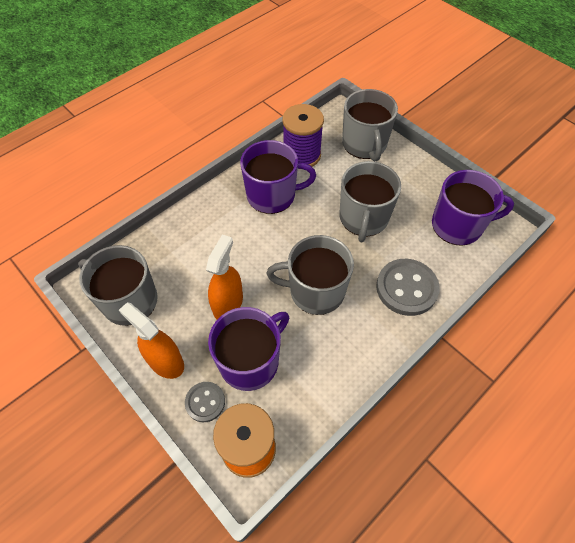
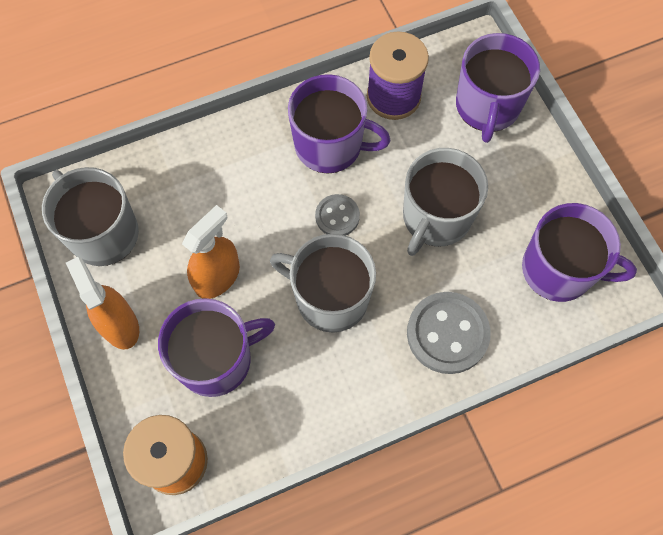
camera: 20 degrees right, 10 degrees up
(205, 402) = (147, 390): grey button -> grey button (337, 216)
(364, 144) = (487, 107): grey mug -> purple mug

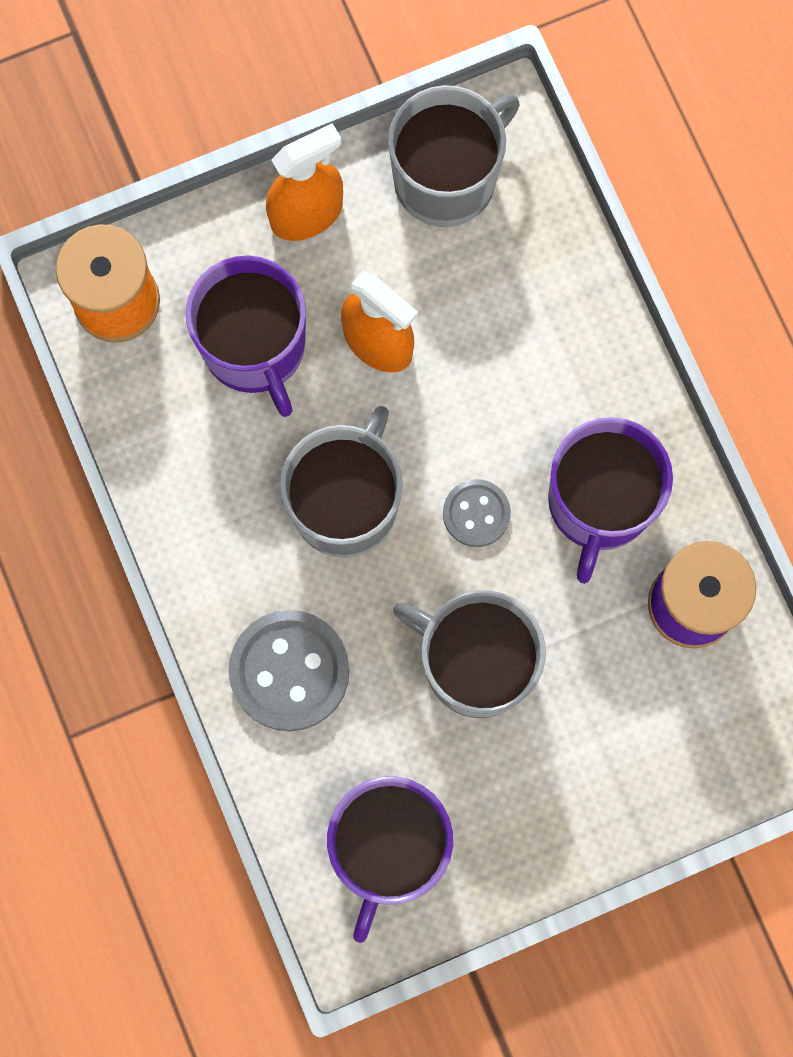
camera: 90 degrees right, 10 degrees up
(487, 107) = (677, 757): purple mug -> none

